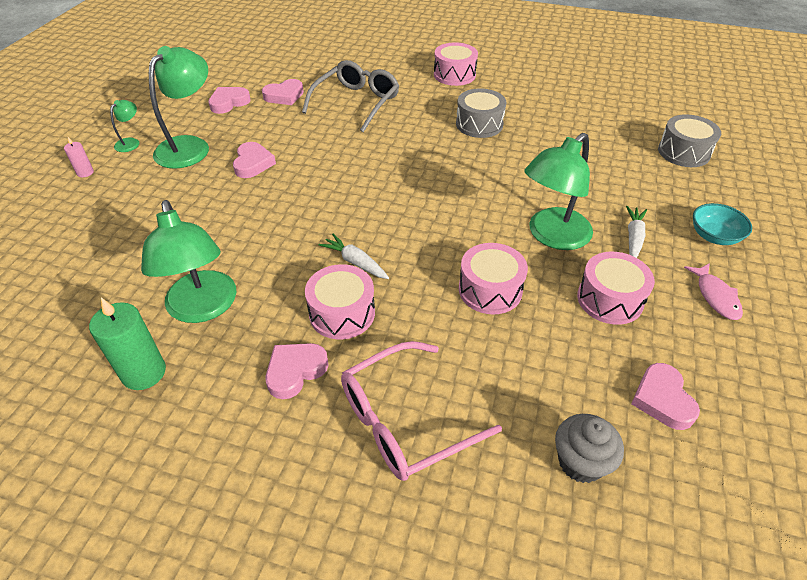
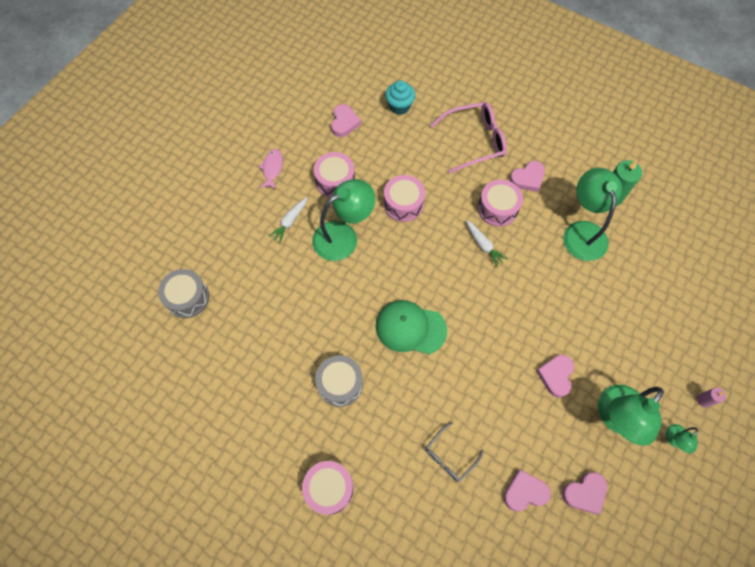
camera: 165 degrees left, 20 degrees up
(356, 103) = (449, 456): grey glasses -> grey glasses, size x0.58
(425, 171) = (410, 328): none -> green cap
(580, 462) = (399, 106): grey cupcake -> turquoise cupcake
(714, 236) = (236, 210): turquoise bowl -> none

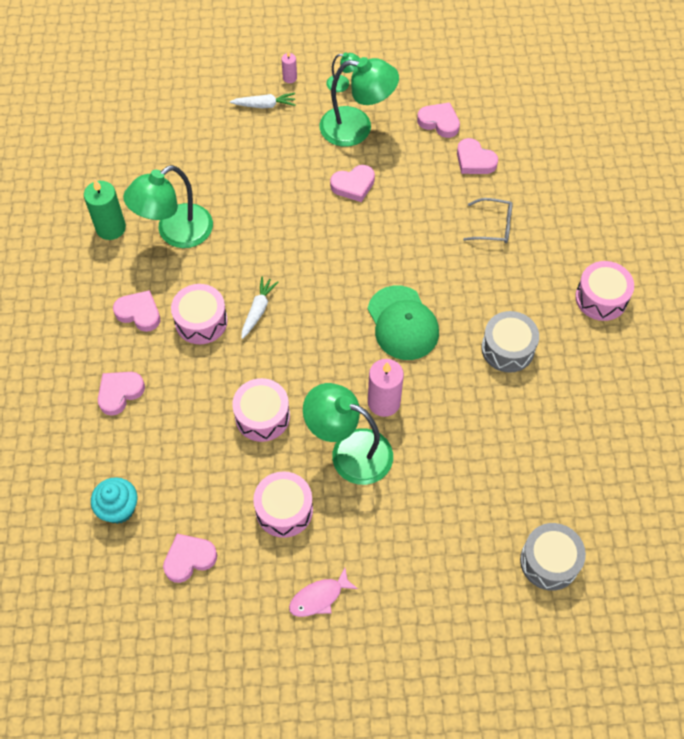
camera: 125 degrees left, 5 degrees down
(290, 222) = (375, 521): white carrot -> white carrot (264, 105)
(361, 277) = (384, 402): none -> pink candle
(474, 141) = (120, 393): pink glasses -> pink heart

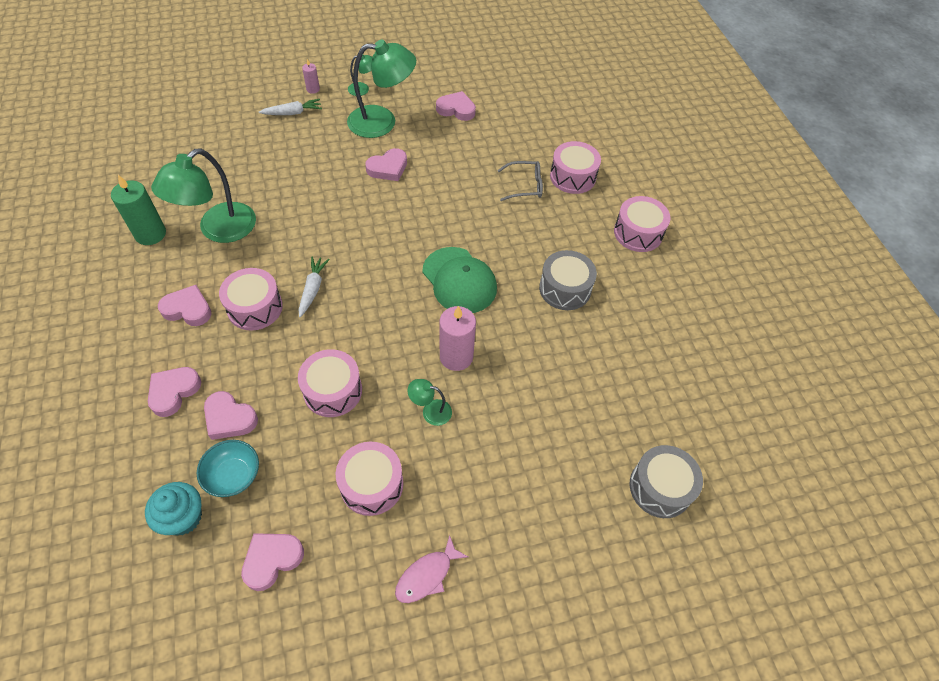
camera: 15 degrees left, 5 degrees down
(164, 479) = (233, 475): none -> turquoise bowl
(349, 451) = (430, 411): green lamp -> green lamp, size x0.45
(474, 160) = (495, 135): pink heart -> pink heart (229, 418)
(547, 222) = (572, 177): none -> pink drum

